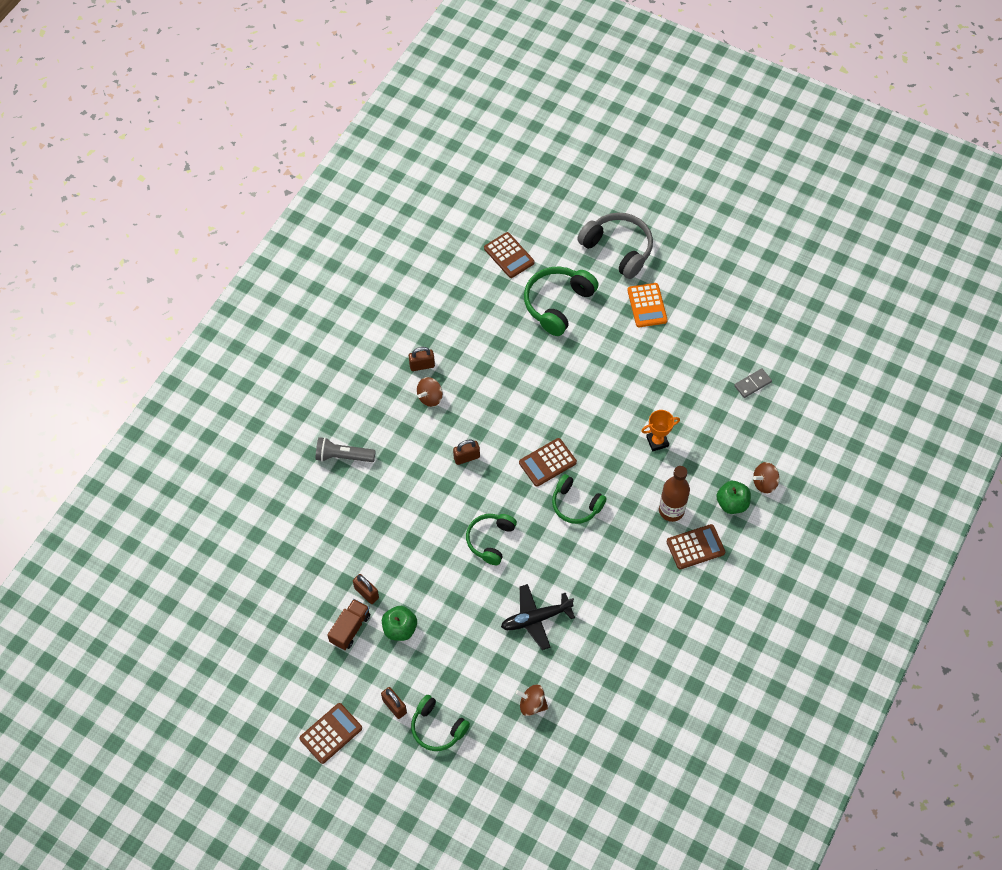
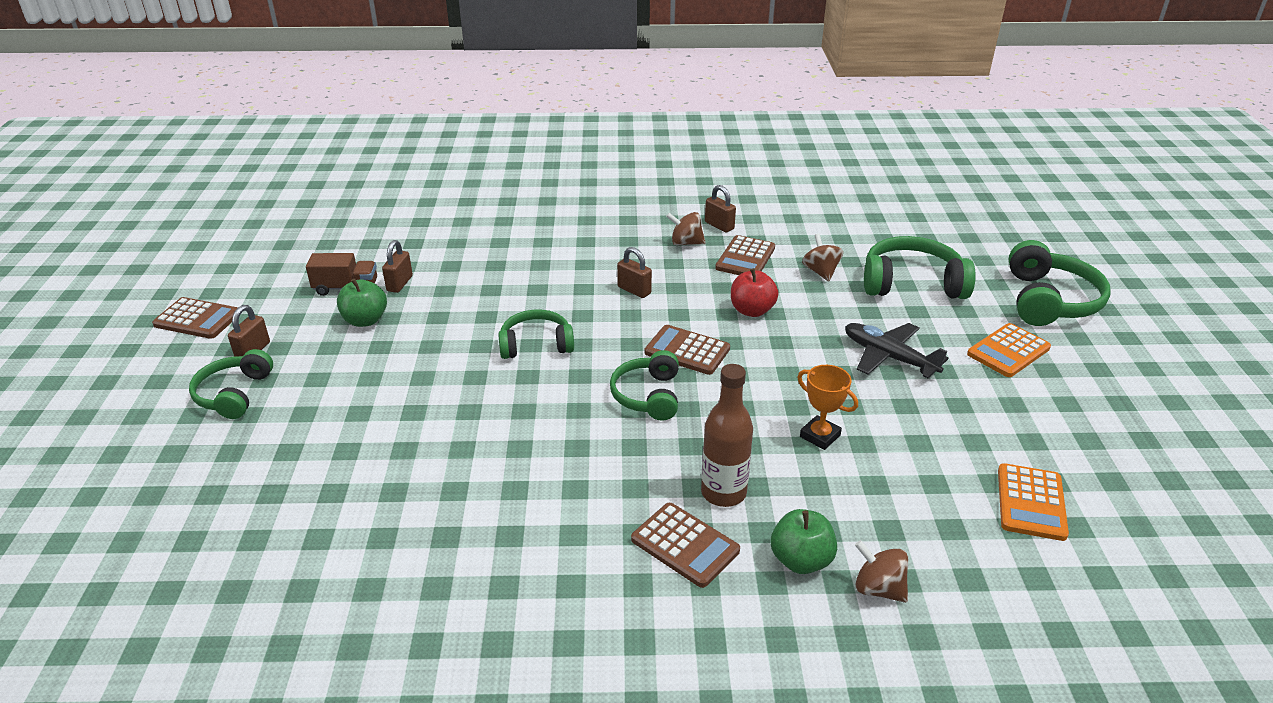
camera: 60 degrees right, 25 degrees down
(343, 456) = (560, 217): grey flashlight -> none
(509, 255) = (924, 232): brown calculator -> brown calculator (745, 258)
(530, 405) = (752, 310): none -> red apple
(532, 704) = (305, 465): brown spinning top -> brown spinning top (820, 272)
(535, 619) = (445, 421): black plane -> black plane (888, 357)
(618, 249) = (1049, 300): grey headphones -> green headphones
(752, 384) = (1031, 502): grey domino -> orange calculator

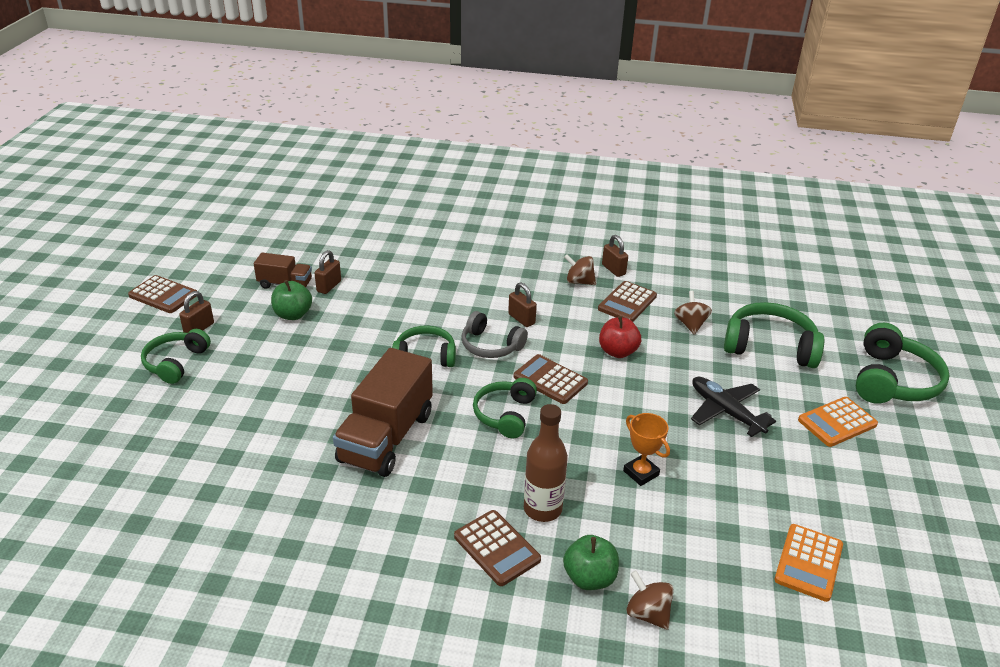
camera: 10 degrees right, 0 degrees up
(517, 441) = (386, 437): none -> brown truck
(608, 323) = (490, 346): none -> grey headphones

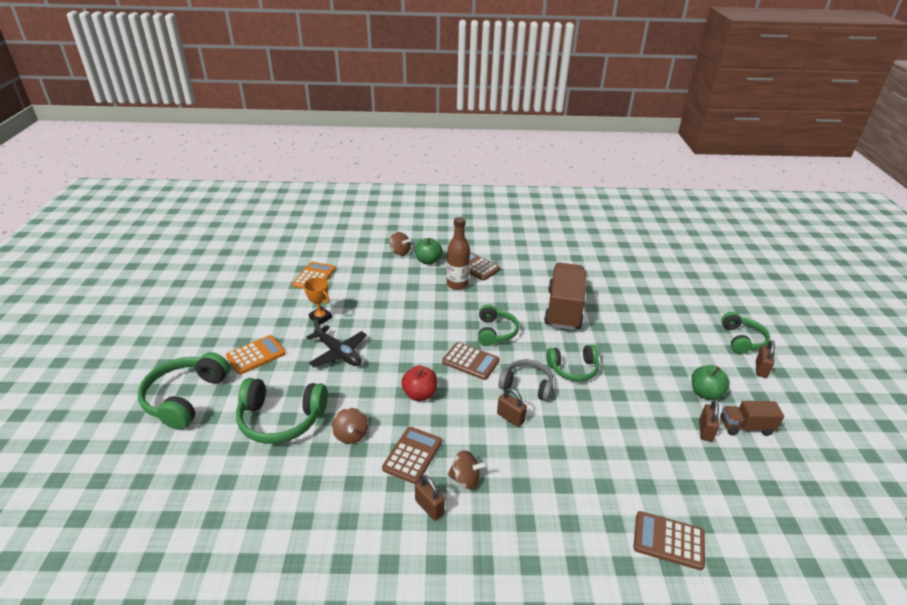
camera: 170 degrees right, 0 degrees up
(163, 295) = (829, 397): brown calculator -> brown calculator (668, 540)
(641, 473) = (402, 308): orange trophy -> orange trophy (320, 318)

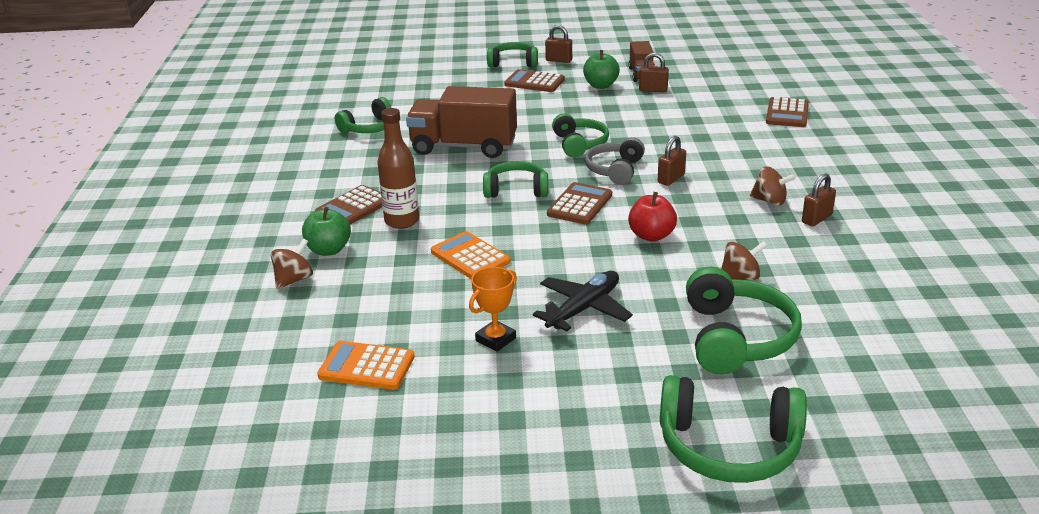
camera: 90 degrees left, 5 degrees down
(256, 355) = (605, 392): orange calculator -> orange calculator (470, 257)
(412, 455) = (752, 233): brown calculator -> brown calculator (534, 82)
(465, 479) = (770, 201): brown spinning top -> brown spinning top turned 105 degrees clockwise
(591, 269) = (370, 128): none -> green headphones

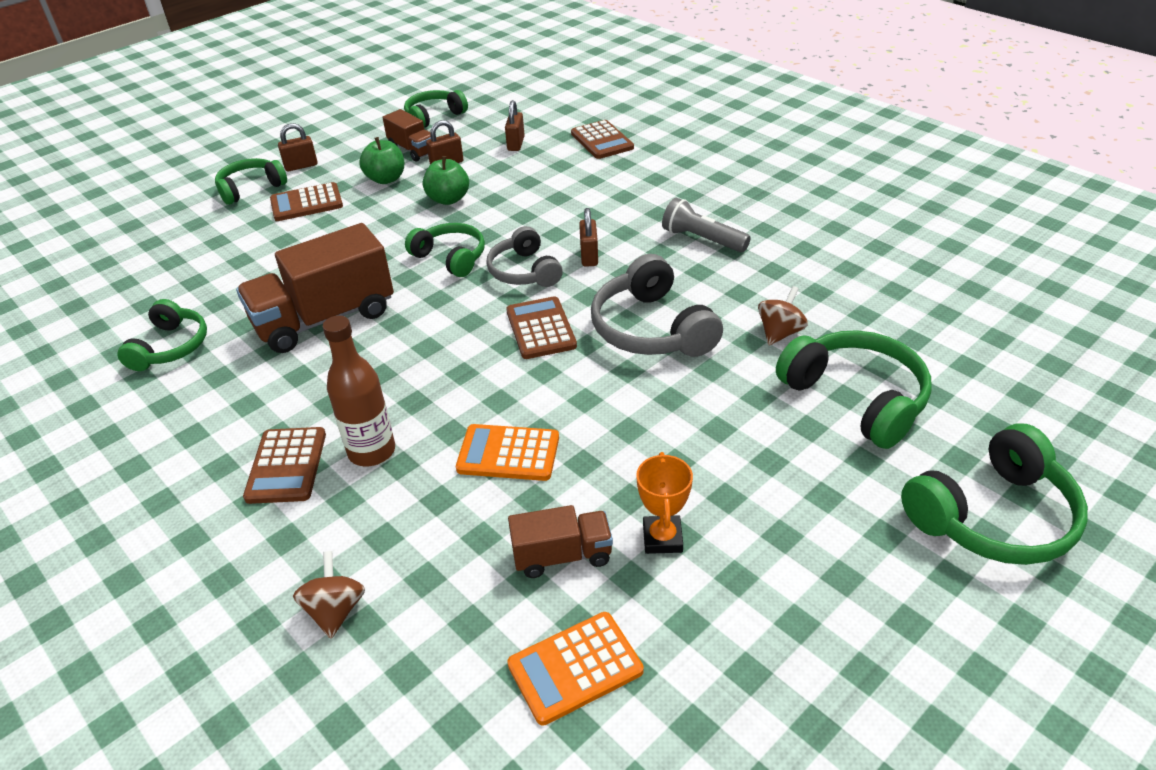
camera: 40 degrees left, 10 degrees up
(329, 250) = (328, 542): green apple -> green apple (448, 199)
(430, 317) = (562, 556): none -> brown truck
(516, 190) = (453, 344): green headphones -> green headphones (434, 116)
(584, 309) = (696, 447): black plane -> none
(651, 236) = (651, 329): red apple -> grey headphones
(770, 201) = (702, 239): brown spinning top -> grey flashlight
(816, 219) = (760, 239): brown padlock -> brown padlock (516, 144)

